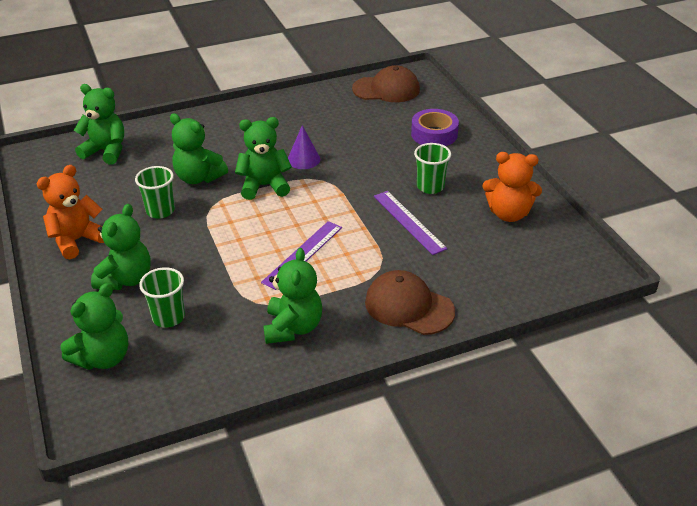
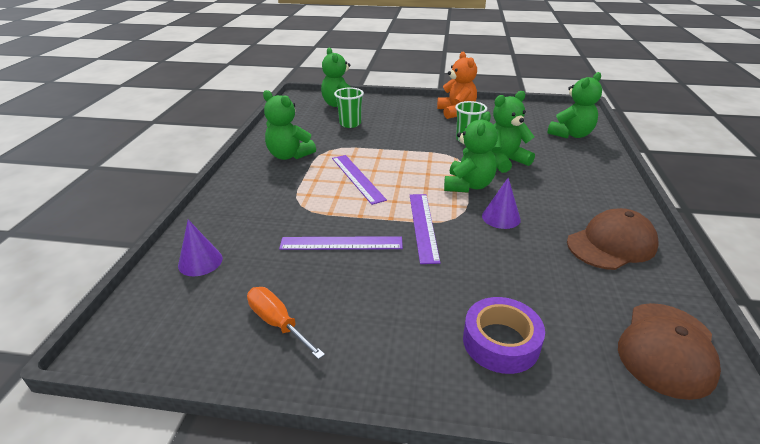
camera: 120 degrees right, 5 degrees down
(126, 279) = (400, 119): green teddy bear -> none
(349, 191) = (423, 226): none -> purple ruler
(409, 306) = (244, 203): brown cap -> brown cap (611, 244)
(430, 187) = (384, 283): green cup -> none
(501, 282) = (200, 262): none -> purple cone
(508, 214) = (277, 323): orange teddy bear -> orange screwdriver

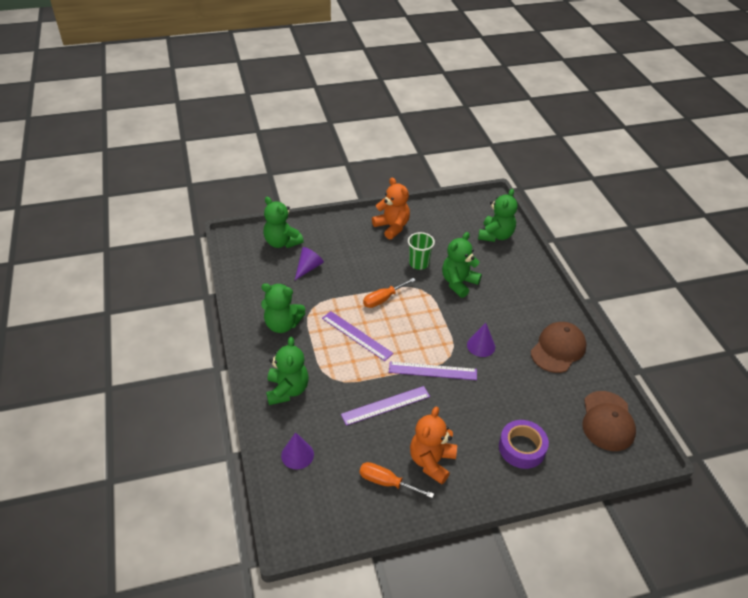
camera: 25 degrees left, 10 degrees up
(350, 124) = (308, 268): green cup -> purple cone
(355, 318) = (431, 461): none -> orange teddy bear
(408, 157) = (383, 299): none -> orange screwdriver
(423, 226) = (432, 371): purple ruler -> purple ruler turned 60 degrees counterclockwise
(468, 185) = (444, 319): green teddy bear -> green teddy bear (287, 390)

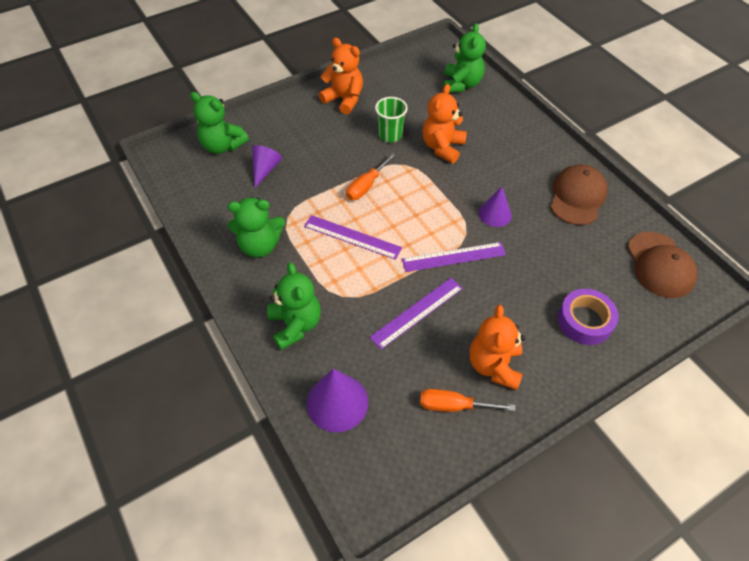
camera: 15 degrees left, 10 degrees up
(297, 455) = (337, 402): purple cone -> purple cone, size x1.53
(458, 283) = (442, 147): green teddy bear -> orange teddy bear

